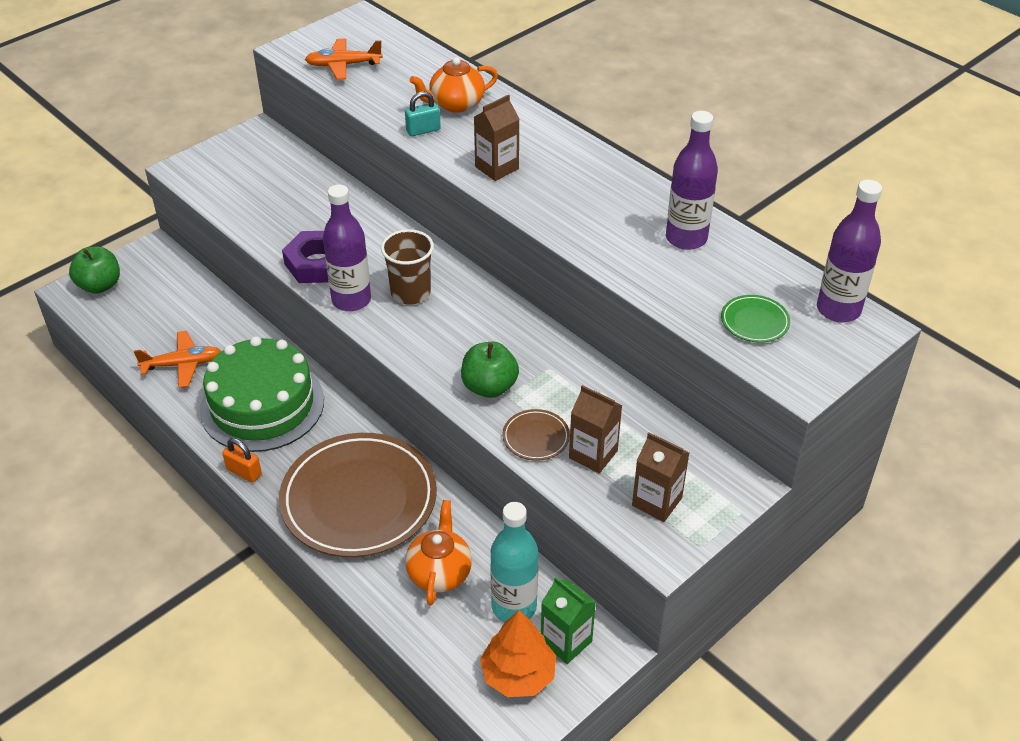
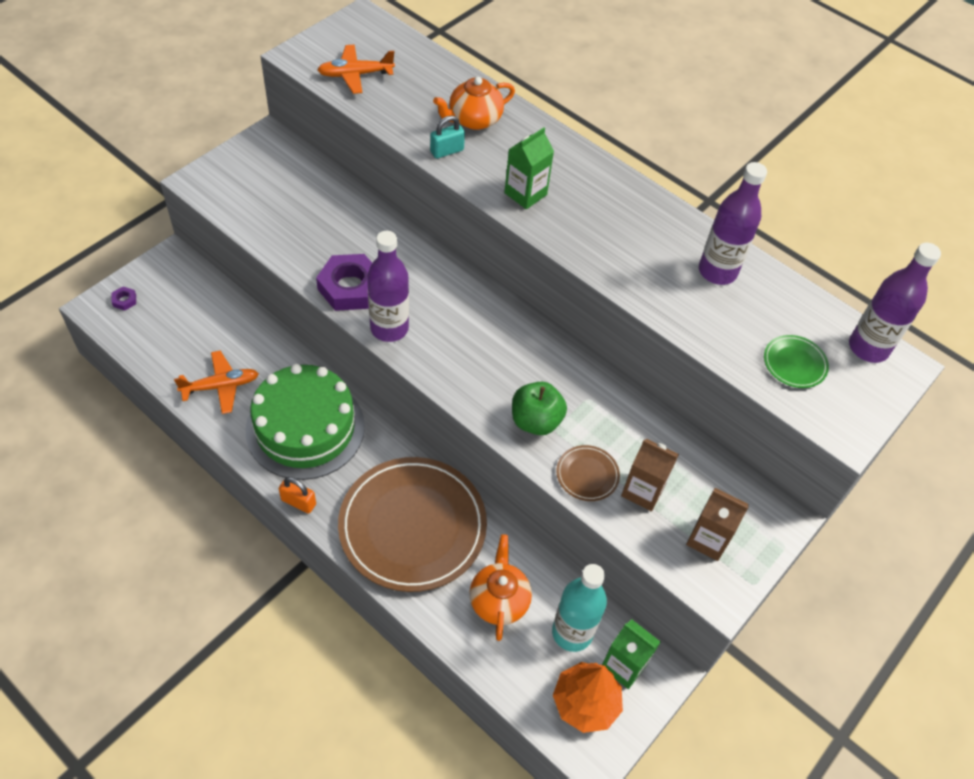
camera: 10 degrees left, 10 degrees up
(100, 285) = (124, 300): green apple -> purple nut
(410, 293) = (445, 318): brown cup -> none
(497, 168) = (525, 194): brown carton -> green carton

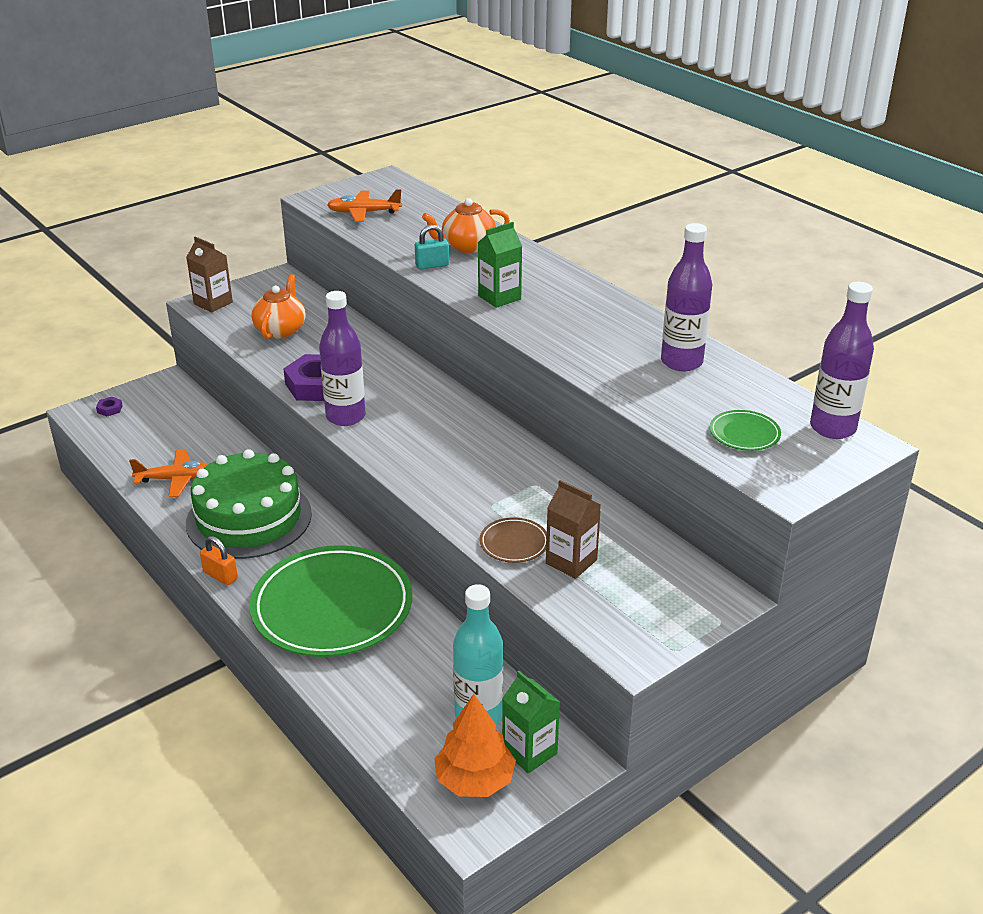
camera: 15 degrees right, 20 degrees down
(412, 526) = (332, 607): brown plate -> green plate
(499, 600) = (405, 678): orange teapot -> orange teapot (281, 330)
(536, 421) = (472, 497): green apple -> none
(708, 539) = (633, 607): brown carton -> brown carton (213, 303)

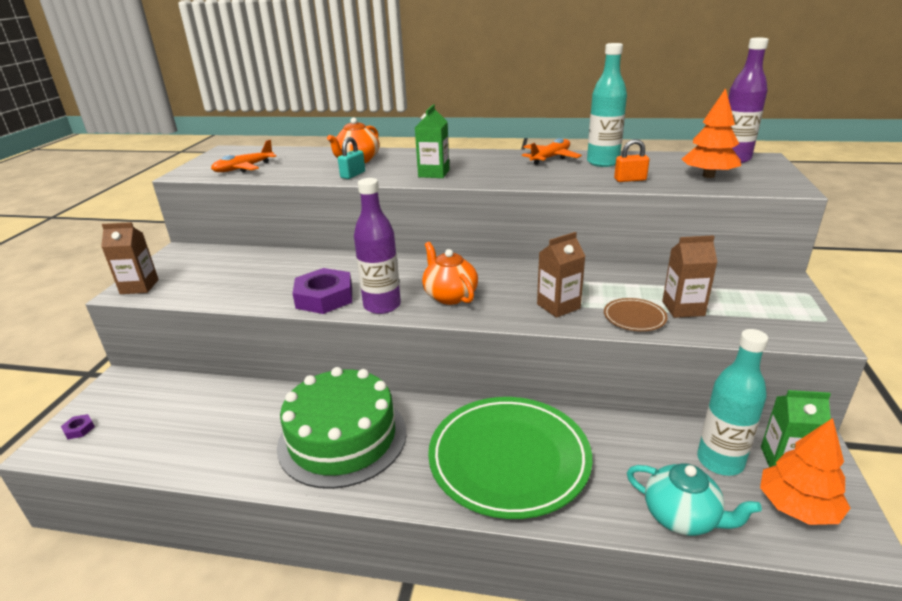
camera: 40 degrees left, 5 degrees down
(177, 479) = (230, 447): orange plane -> orange plane (550, 158)
(220, 576) = (384, 497): orange padlock -> orange padlock (630, 180)
(281, 330) = (233, 279): orange teapot -> orange teapot (450, 296)
(382, 723) = (682, 517): none -> turquoise teapot
(473, 497) = (558, 306): none -> brown carton
(681, 362) = (602, 162): purple bottle -> turquoise bottle
(744, 434) = (708, 176): green plate -> orange tree

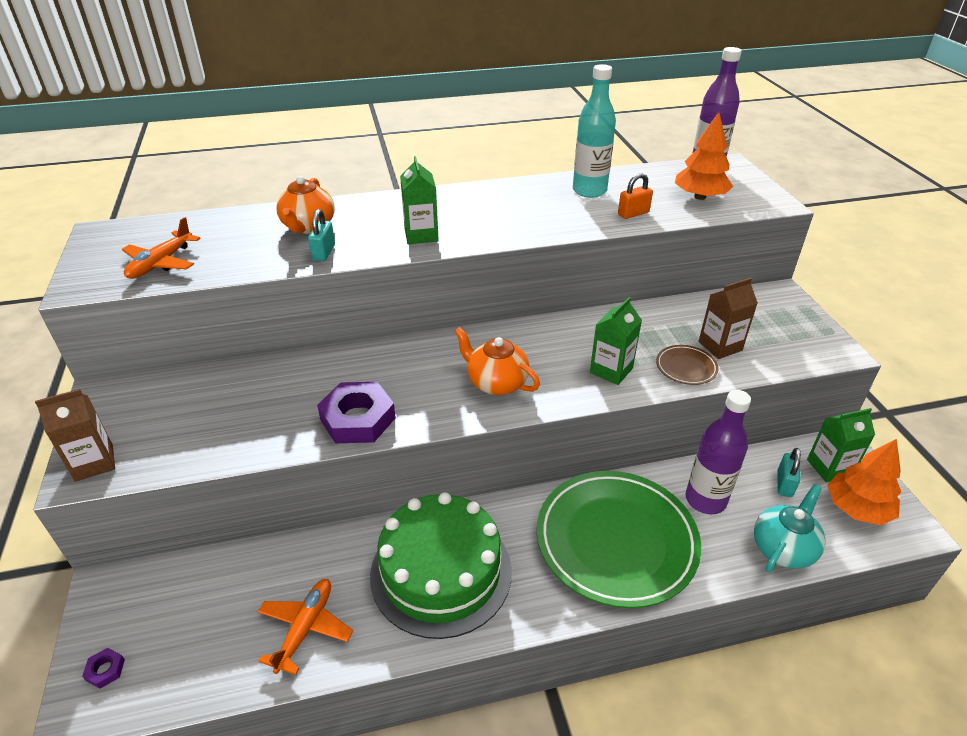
camera: 25 degrees left, 10 degrees up
(382, 305) = (433, 414): purple bottle -> purple bottle (705, 500)
(550, 158) = (531, 190): orange plane -> orange plane (305, 628)
(558, 306) = (611, 370): brown carton -> green carton
(682, 517) = (783, 548): turquoise teapot -> turquoise teapot turned 60 degrees counterclockwise
(720, 461) = (784, 484): turquoise bottle -> turquoise padlock

